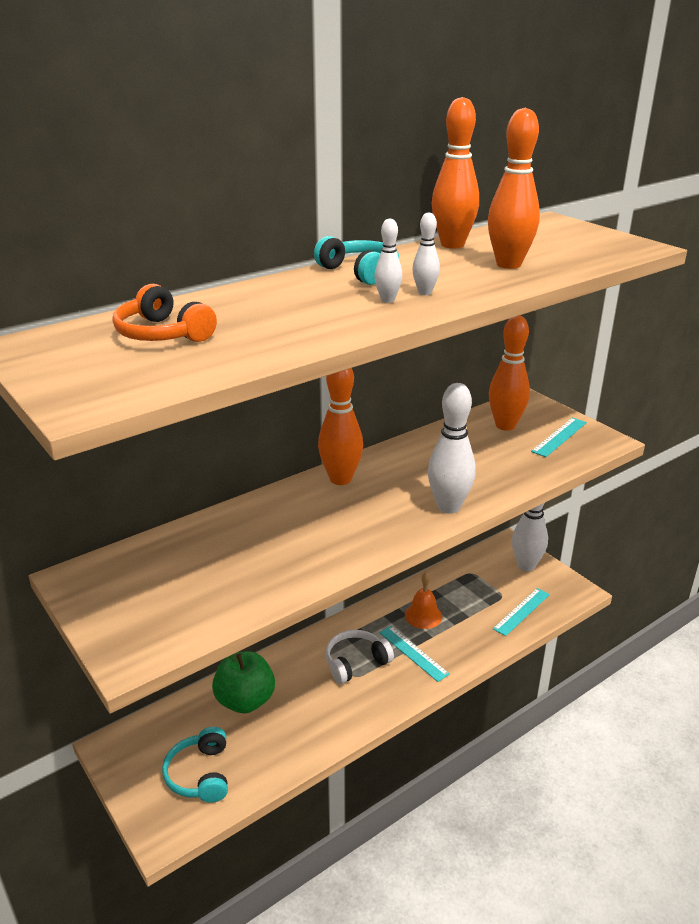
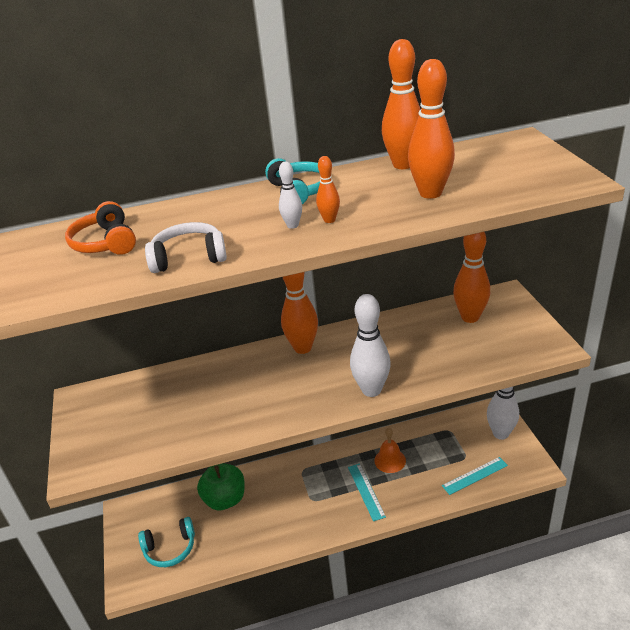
camera: 25 degrees right, 5 degrees up
(200, 774) = (170, 548): turquoise headphones -> turquoise headphones turned 120 degrees counterclockwise
(355, 662) = (318, 488): white headphones -> white headphones (189, 257)
(424, 292) = (329, 220): white bowling pin -> orange bowling pin
(559, 437) = (512, 336): turquoise ruler -> none

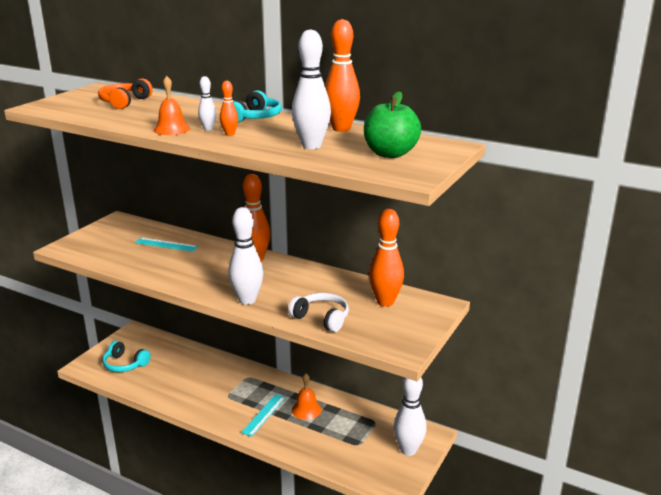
camera: 40 degrees right, 10 degrees down
(189, 257) = (135, 121): white headphones -> white headphones (321, 318)
(225, 499) = (185, 361): green apple -> green apple (390, 154)
(257, 245) = (172, 129): none -> orange bell
(430, 193) = (311, 146): orange bowling pin -> white bowling pin
(474, 475) = (345, 459): turquoise ruler -> turquoise ruler (166, 244)

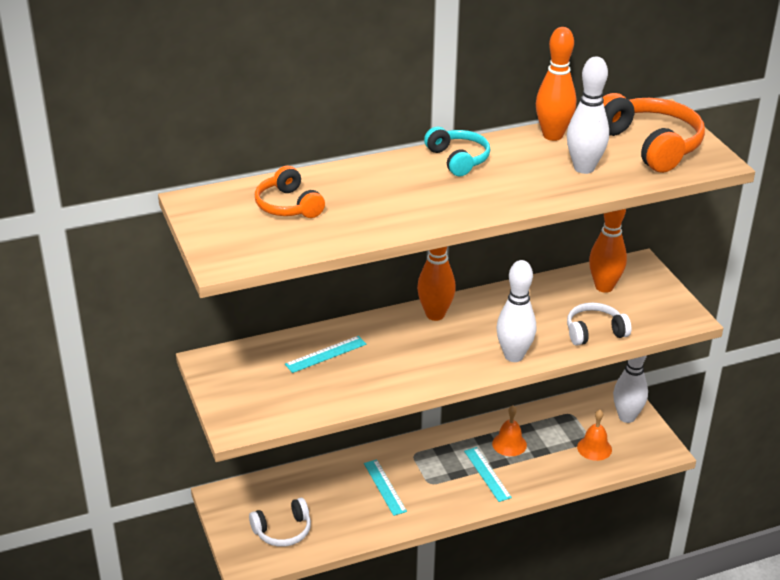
camera: 50 degrees left, 10 degrees up
(125, 364) = (283, 531): turquoise headphones -> white headphones
(172, 129) = (437, 213): orange bell -> orange bell (594, 448)
(203, 381) = (385, 487): none -> turquoise ruler
(208, 129) = (463, 195): white bowling pin -> none
(230, 134) = (496, 191): orange bowling pin -> none
(390, 154) = (650, 145): green apple -> orange headphones

